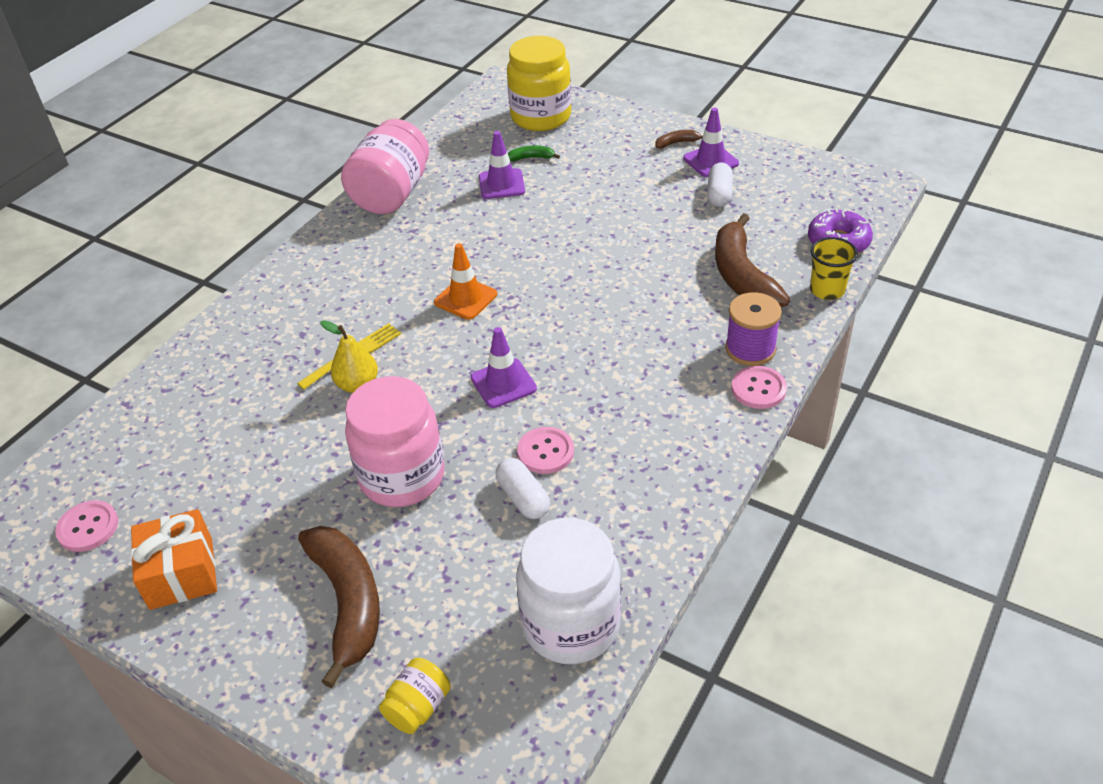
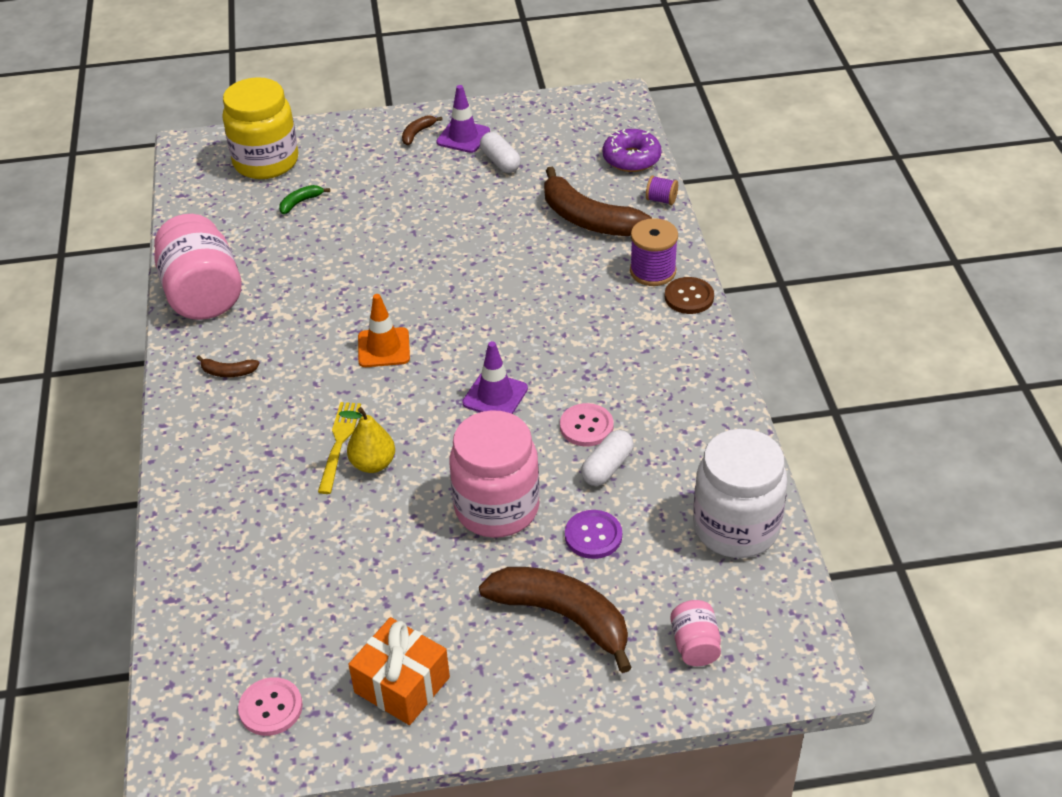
camera: 40 degrees left, 0 degrees up
(344, 259) = (228, 372): none -> brown banana
(418, 707) = (695, 645): yellow jar -> pink jar
(447, 549) = (593, 536): none -> purple button
(501, 184) = (300, 238): purple traffic cone -> none
(523, 498) = (607, 467): white capsule -> white capsule turned 75 degrees counterclockwise
(758, 389) = (689, 297): pink button -> brown button
(827, 290) = (661, 200): yellow cup -> purple spool

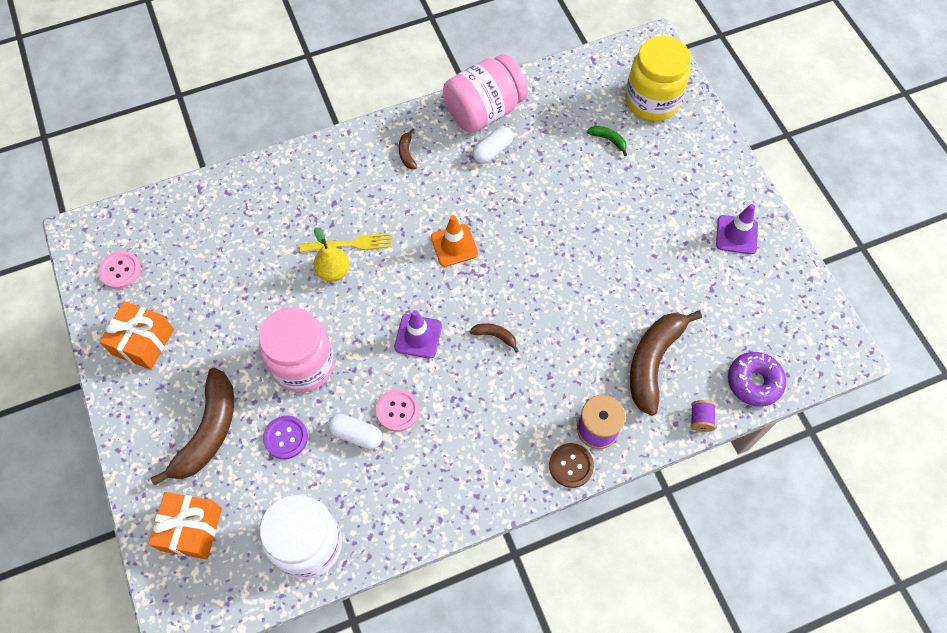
camera: 75 degrees right, 20 degrees up
(417, 133) = (728, 198): brown banana -> brown banana (495, 336)
(500, 162) = (711, 273): white capsule -> white capsule (492, 150)
(695, 645) = (191, 529): pink jar -> orange gift

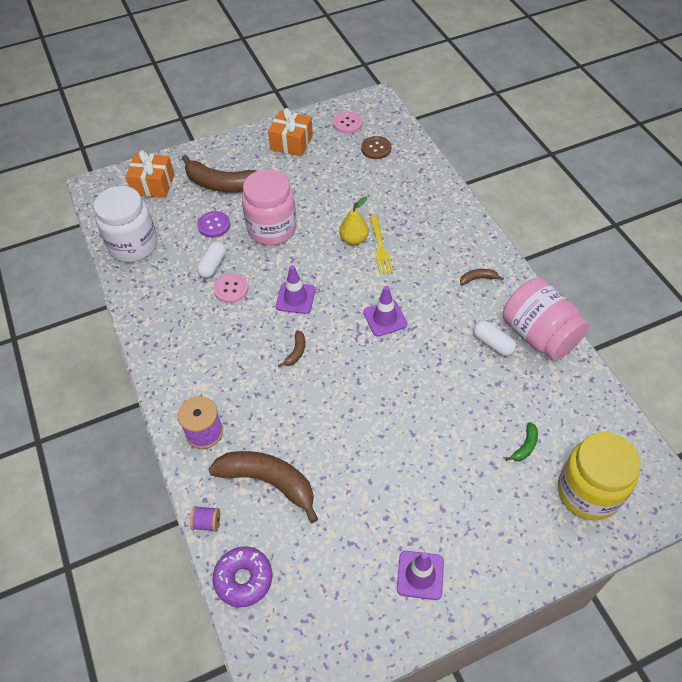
camera: 90 degrees right, 10 degrees down
(454, 245) = (385, 318): orange traffic cone -> purple traffic cone
(571, 465) = (173, 411): brown button -> brown button (376, 149)

